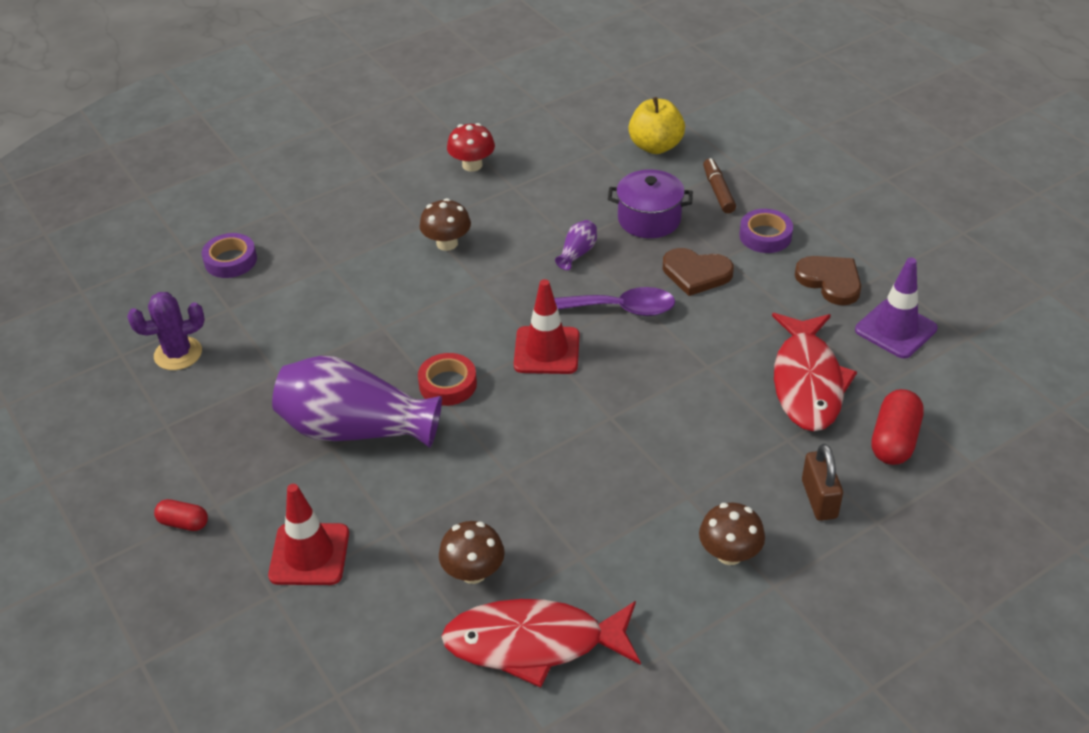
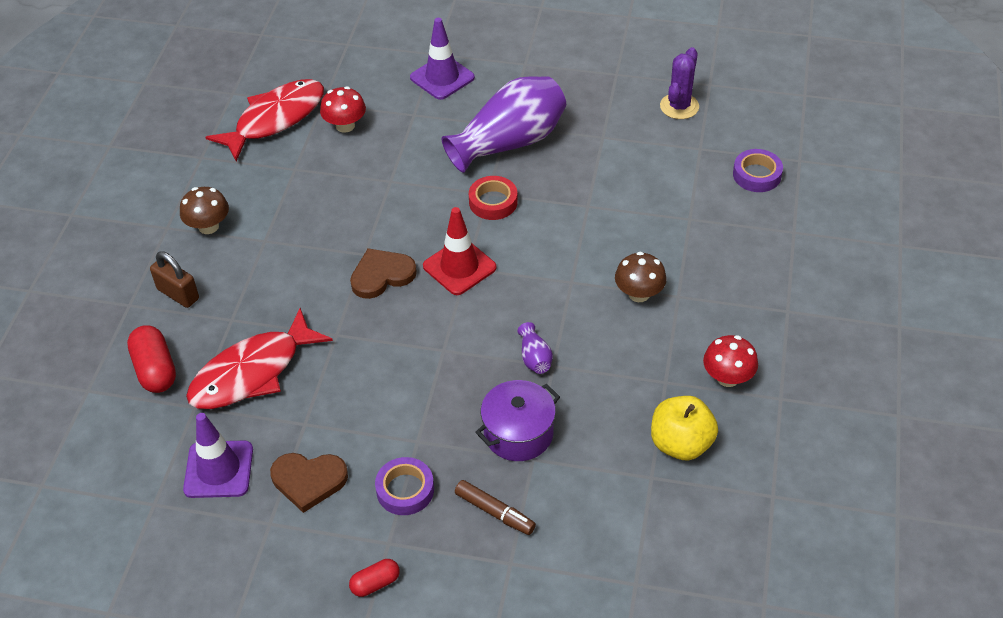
camera: 135 degrees right, 5 degrees up
(183, 523) = (527, 47): red capsule -> red capsule (375, 583)
(309, 554) = (442, 78): red traffic cone -> purple traffic cone
(473, 572) = (345, 125): brown mushroom -> red mushroom
(620, 309) = (447, 334): purple spoon -> none
(655, 146) = (608, 525): yellow apple -> yellow apple (681, 444)
(696, 273) = (423, 407): brown heart -> brown heart (382, 275)
(807, 382) = (252, 372): red fish -> red fish turned 90 degrees counterclockwise

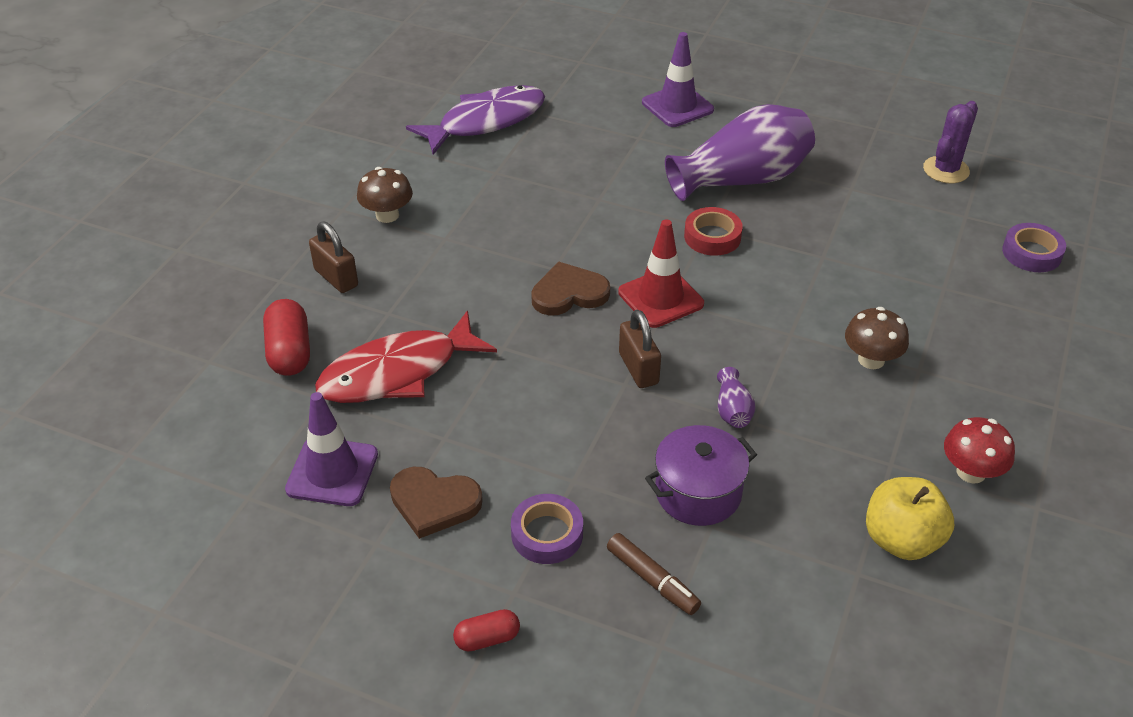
camera: 10 degrees right, 5 degrees down
(275, 119) = (485, 121): red fish -> purple fish
(345, 125) = (560, 138): red mushroom -> none
(452, 334) = (638, 369): none -> brown padlock

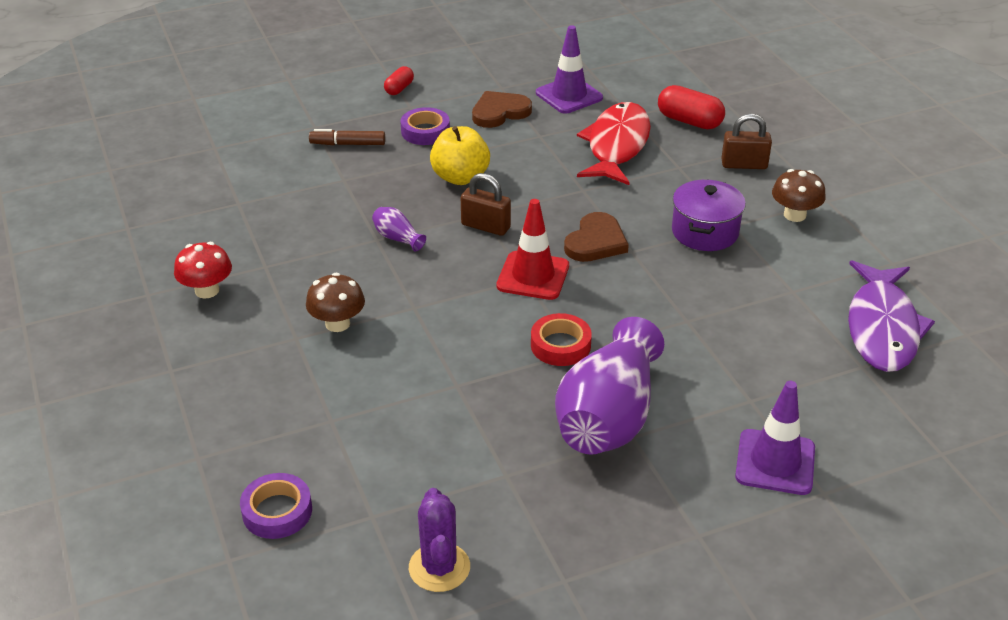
camera: 135 degrees right, 5 degrees down
(698, 492) = (368, 188): purple pot -> purple pot (705, 232)
(901, 540) = (225, 231): yellow apple -> yellow apple (460, 177)

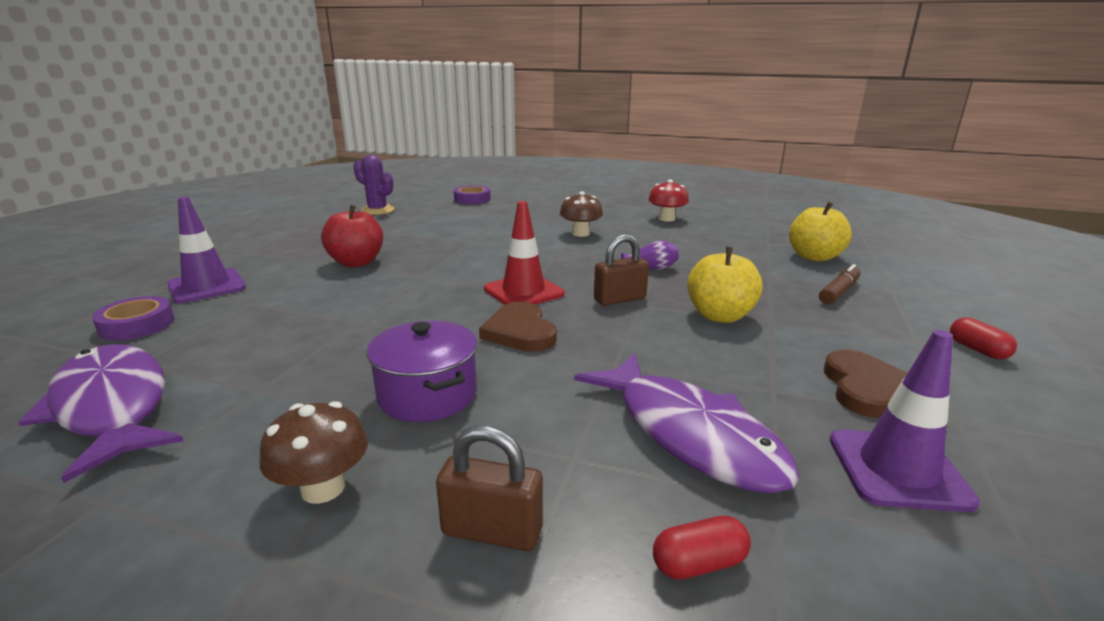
camera: 130 degrees right, 15 degrees down
(262, 170) = (814, 257): none -> yellow apple
(425, 131) = (840, 330): purple tape -> purple tape (137, 325)
(560, 345) = (437, 273): red tape -> none
(608, 417) = (356, 262): purple vase -> red apple
(616, 145) = (689, 434): red fish -> purple fish
(689, 121) = (699, 563): red capsule -> red capsule, size x0.60
(744, 165) = (492, 531): brown padlock -> brown padlock turned 60 degrees clockwise

